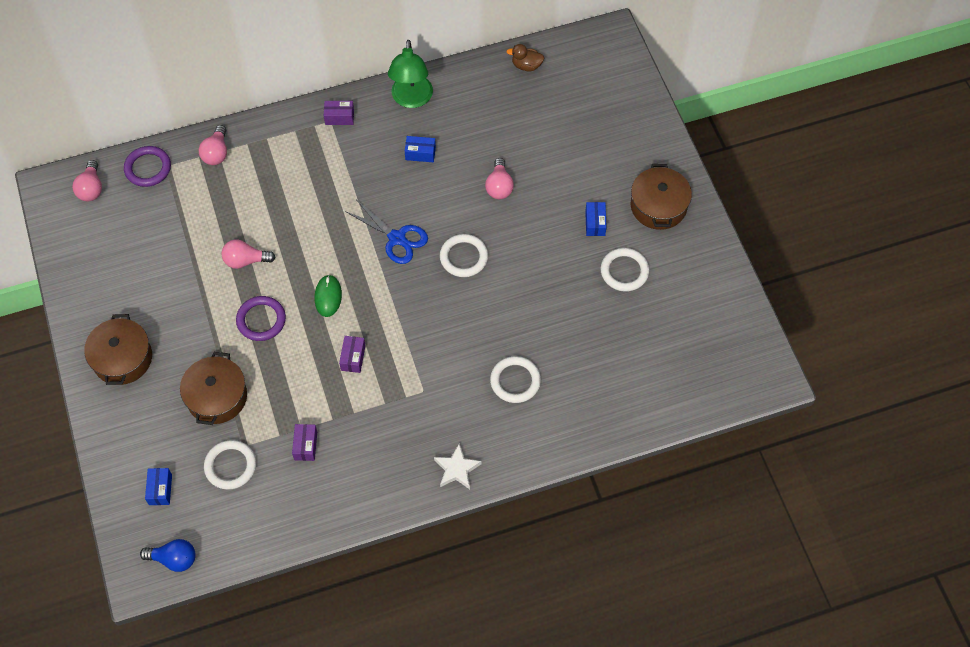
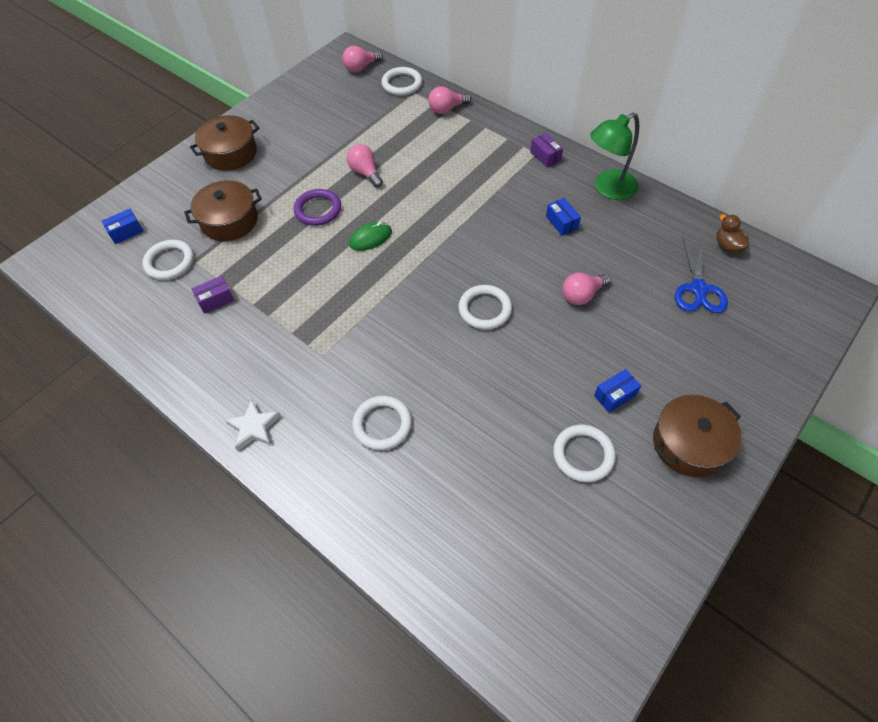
camera: 60 degrees right, 5 degrees down
(148, 168) = (402, 84): purple ring -> white ring
(174, 559) = (66, 272): blue light bulb -> none
(353, 358) = (323, 286): purple box -> none
(397, 238) = (464, 252): blue scissors -> blue scissors (698, 289)

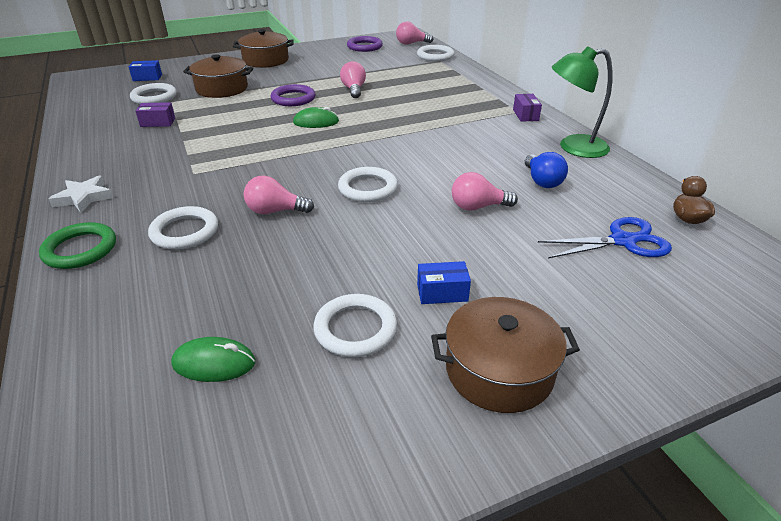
camera: 25 degrees right, 20 degrees down
(316, 90) = (364, 47): none -> purple ring
(316, 482) = (80, 249): none -> green ring
(447, 109) = (459, 74): pink light bulb -> pink light bulb (275, 211)
(517, 528) = (214, 363): none -> green mouse
(561, 223) = (503, 156): blue box -> none
(609, 243) = (542, 181): none -> blue light bulb
(698, 289) = (623, 241): blue scissors -> blue scissors turned 135 degrees counterclockwise

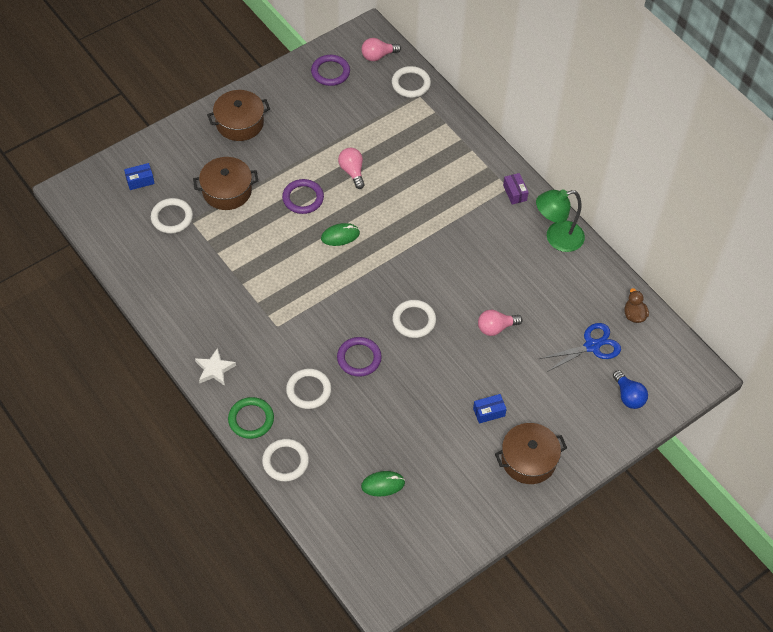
camera: 15 degrees left, 20 degrees up
(158, 122) = (203, 260): purple box -> none
(275, 211) = (359, 358): pink light bulb -> purple ring
(355, 329) = (448, 448): white ring -> white ring (285, 461)
(542, 181) = (536, 289): blue light bulb -> blue light bulb (628, 396)

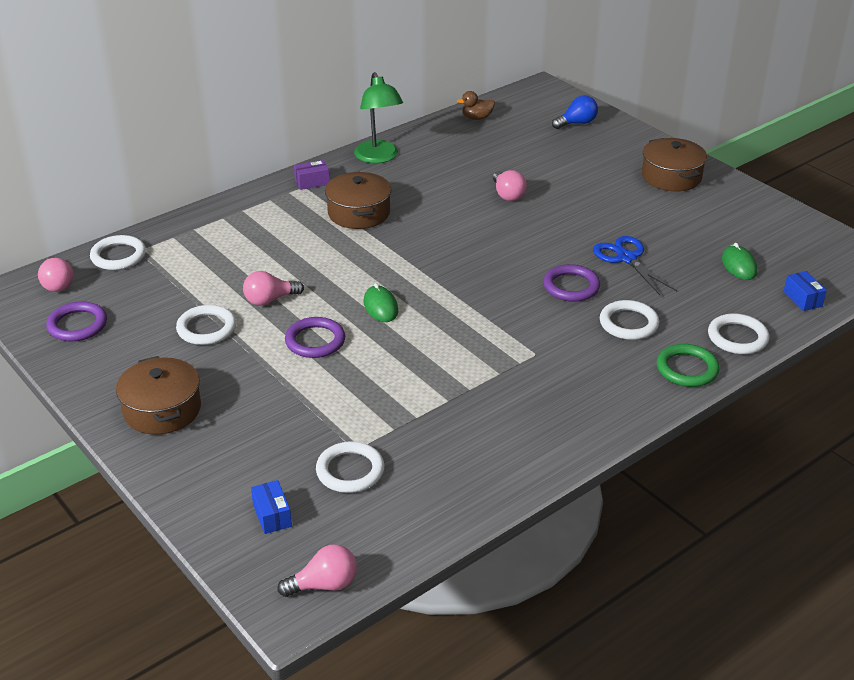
camera: 90 degrees left, 20 degrees down
(83, 206) = (324, 585): none -> pink light bulb
(214, 369) = (618, 406): white star -> none
(227, 191) = (298, 415): brown pot -> brown pot (359, 213)
(414, 320) = (507, 248): white ring -> white ring (206, 328)
(489, 412) = (620, 199): blue box -> blue box (802, 299)
(592, 346) = (520, 140): blue scissors -> blue scissors (626, 258)

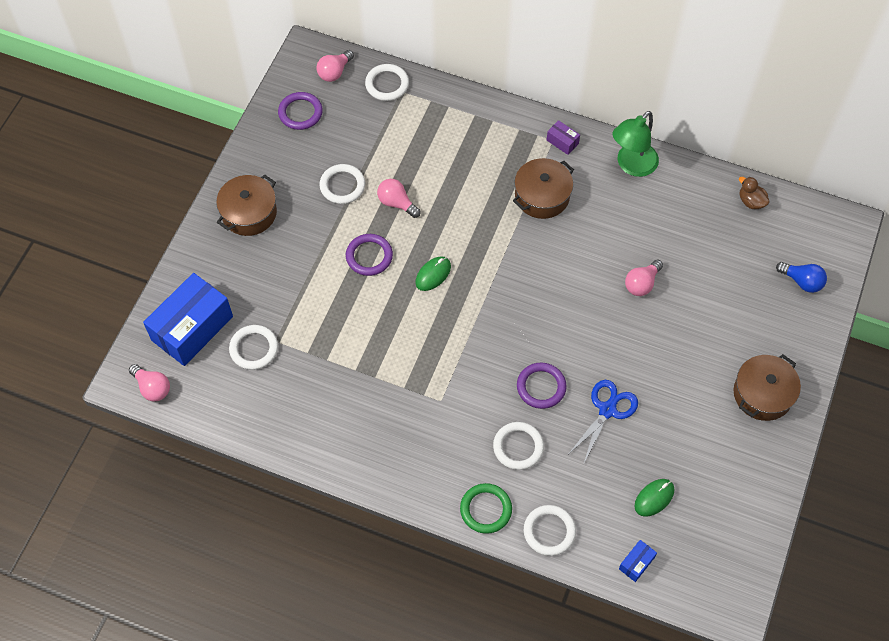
camera: 60 degrees right, 25 degrees up
(272, 515) = (192, 328): blue box -> blue box, size x2.39

